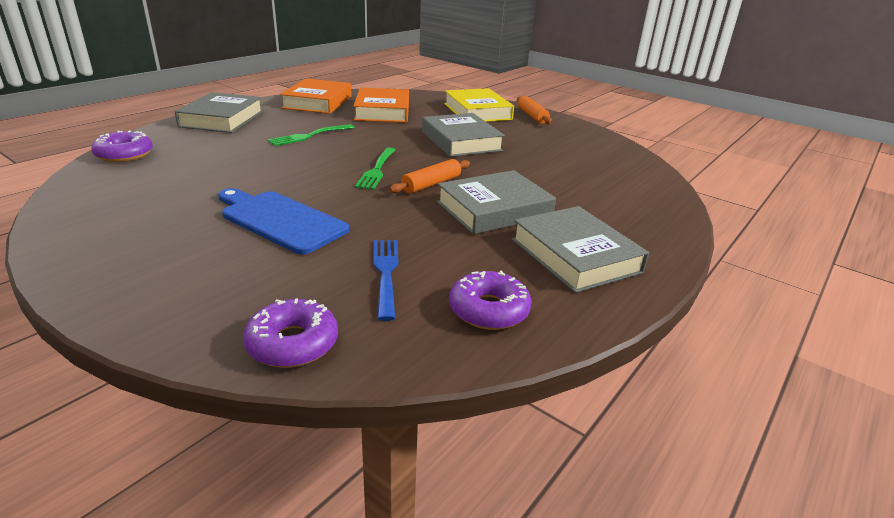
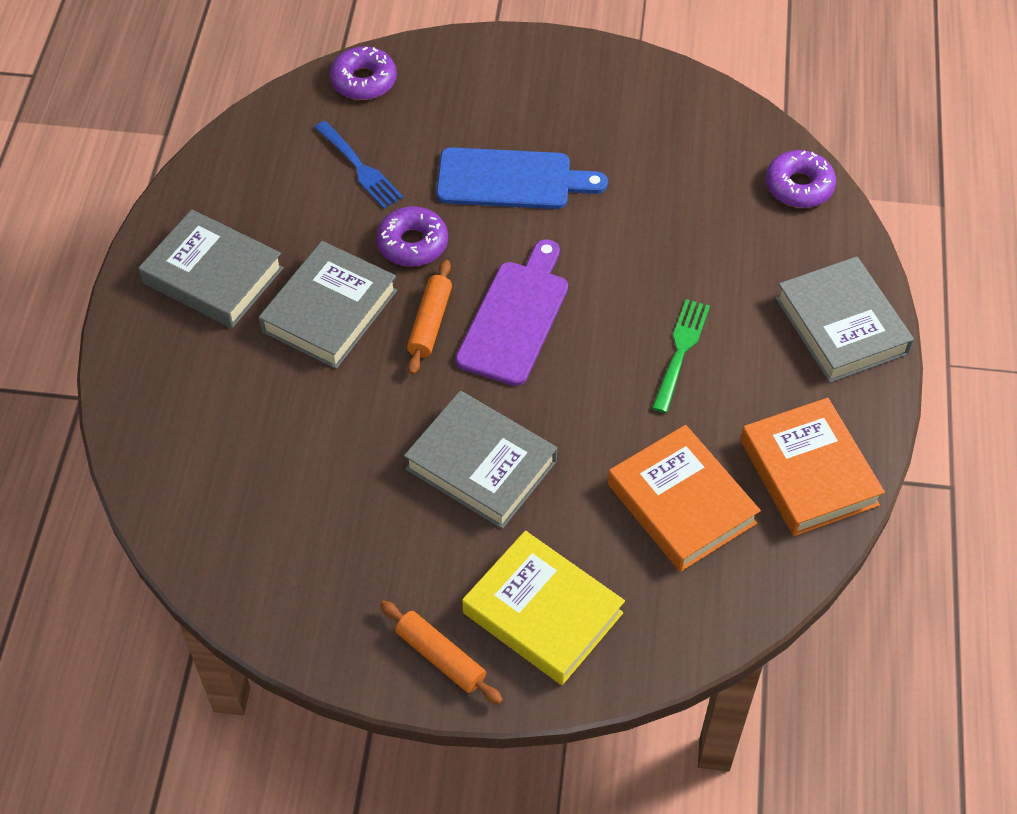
camera: 150 degrees right, 25 degrees up
(377, 170) = (515, 318): green fork -> purple cutting board
(489, 310) = (254, 172): purple donut -> purple donut (412, 244)

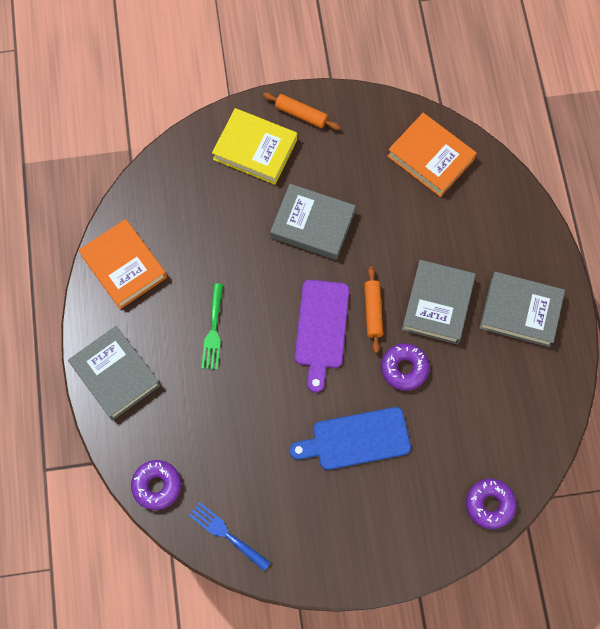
camera: 165 degrees right, 15 degrees up
(359, 167) = (463, 423): blue fork -> blue fork (227, 535)
(681, 504) = (194, 229): orange book -> orange book (431, 157)

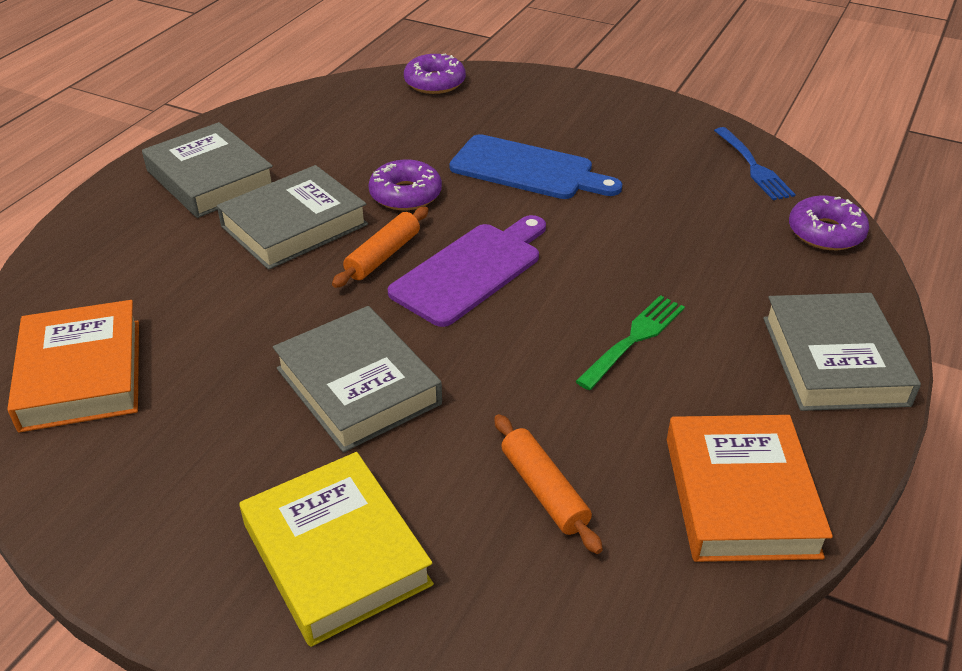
camera: 145 degrees left, 30 degrees down
(301, 114) = (188, 566): orange rolling pin -> orange rolling pin (544, 491)

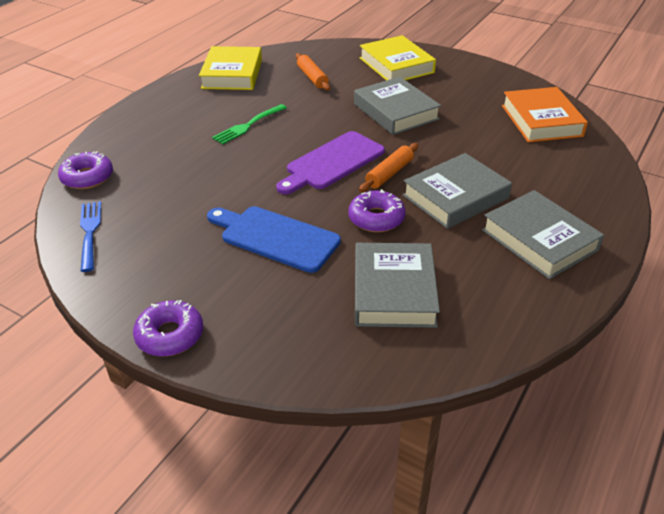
camera: 175 degrees left, 0 degrees up
(435, 82) = (349, 360): purple donut -> purple donut (170, 335)
(740, 496) = (232, 74): orange book -> yellow book
(834, 360) = (150, 113): grey book -> grey book (394, 291)

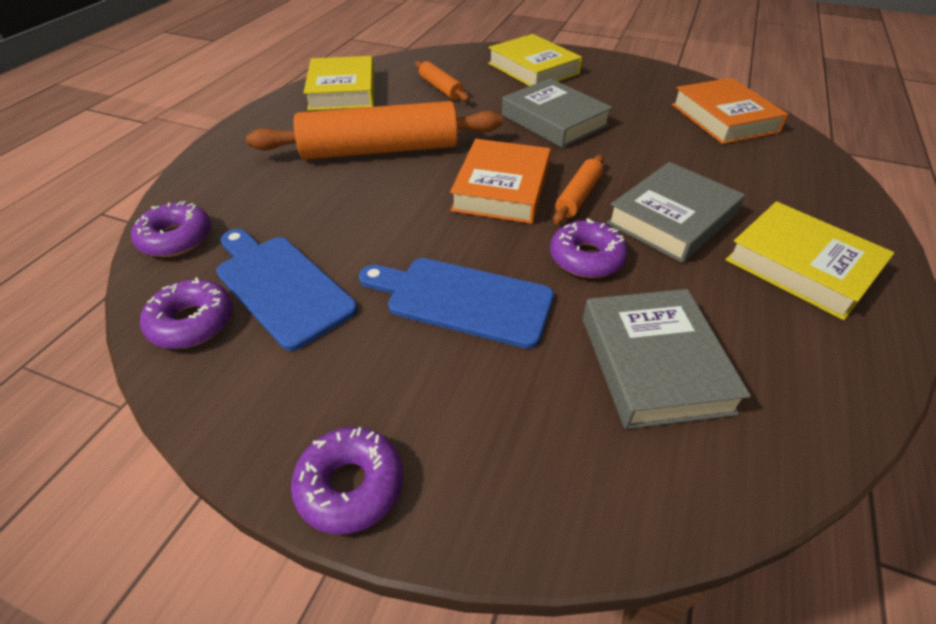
camera: 10 degrees left, 5 degrees up
(90, 233) = (192, 322): blue fork -> purple donut
(153, 216) = (281, 286): none -> blue cutting board
(248, 125) = (380, 150): green fork -> orange rolling pin
(332, 162) = (502, 188): purple cutting board -> orange book
(539, 240) = (801, 266): grey book -> yellow book

